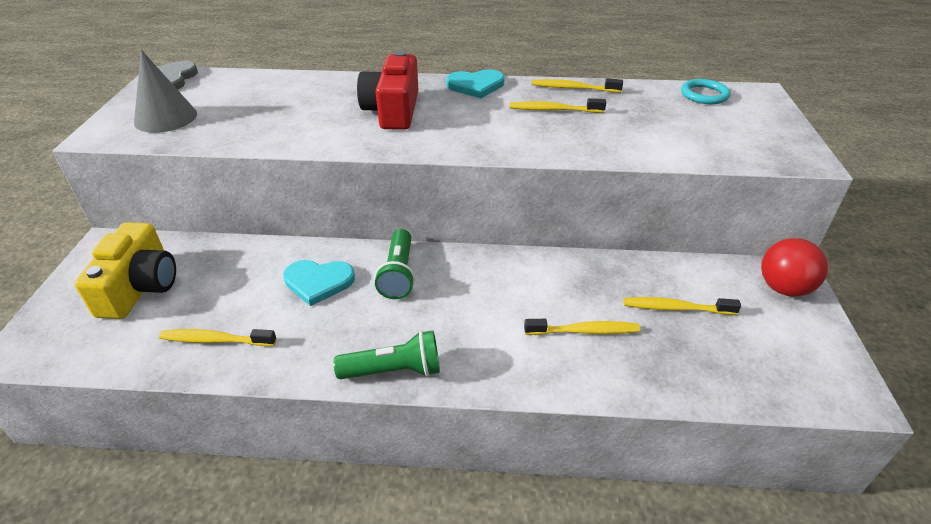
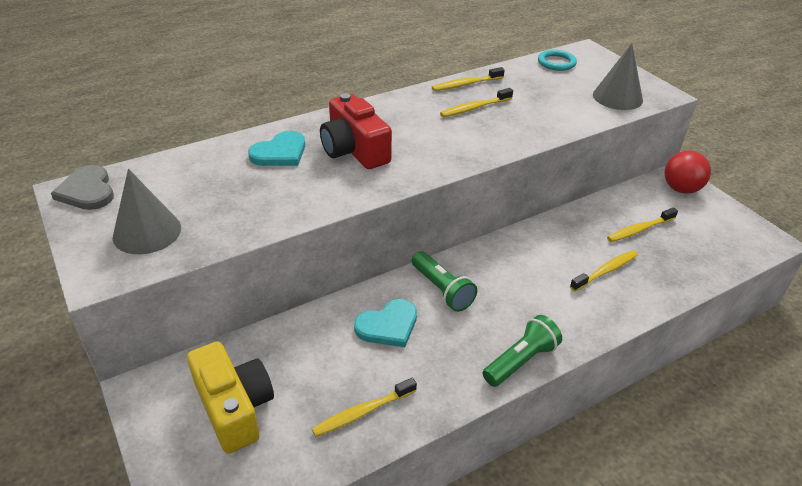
camera: 35 degrees left, 0 degrees up
(476, 85) = (391, 105): turquoise heart -> turquoise heart (280, 153)
(737, 145) = (617, 97): none -> grey cone

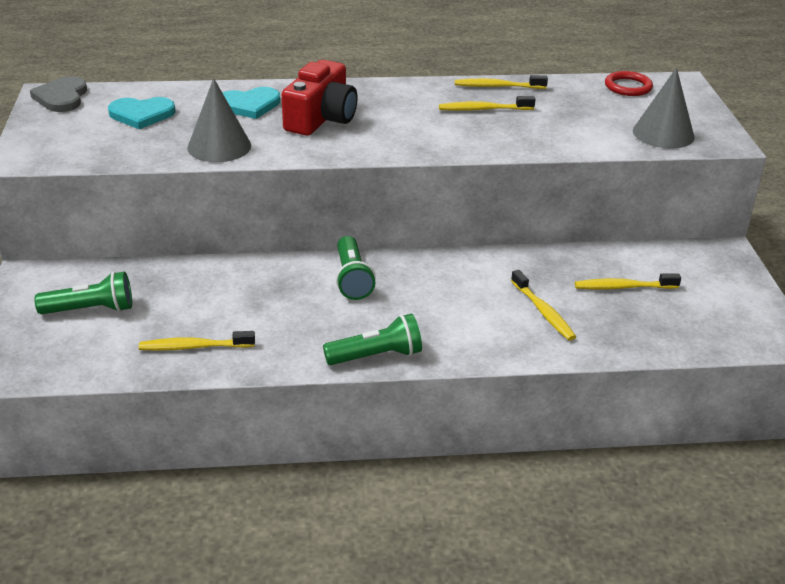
camera: 25 degrees right, 5 degrees down
(147, 232) = (83, 138): grey cone -> grey cone (219, 146)
(234, 408) = (91, 310): yellow camera -> green flashlight
(354, 150) = (321, 118): red camera -> red camera turned 150 degrees counterclockwise
(388, 325) = (274, 291): turquoise heart -> turquoise heart (141, 114)
(556, 62) = (628, 87): turquoise ring -> red ring
(605, 271) = (543, 312): yellow toothbrush -> yellow toothbrush turned 75 degrees clockwise
(681, 189) = (719, 264): red ball -> none

